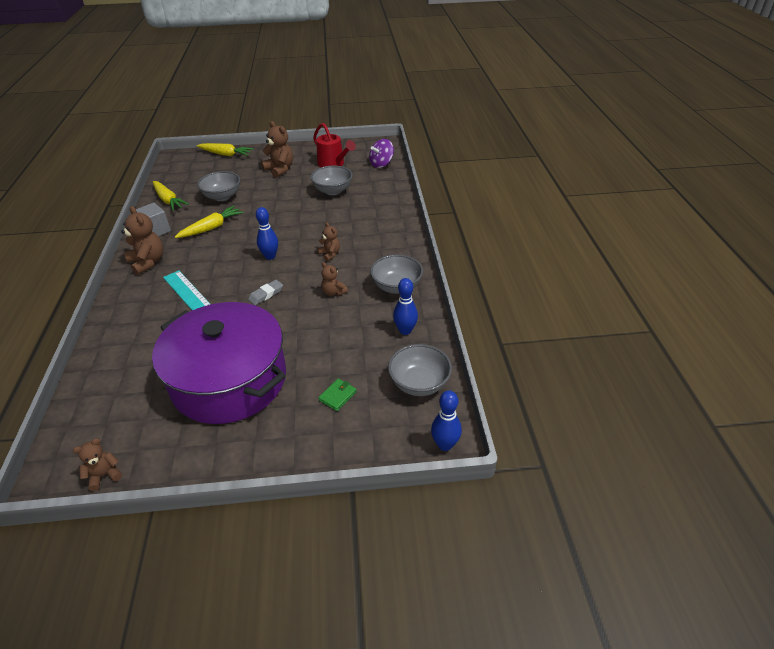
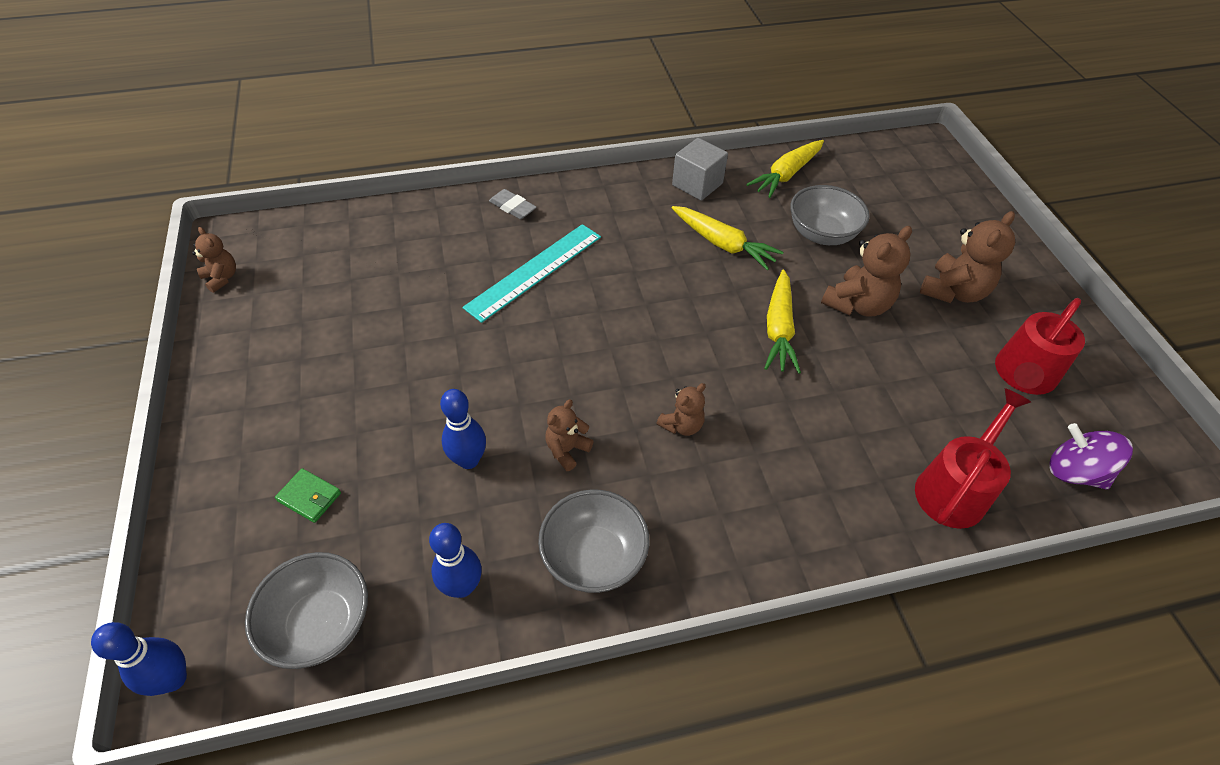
camera: 80 degrees right, 10 degrees up
(148, 262) = (616, 199): brown teddy bear -> brown teddy bear (857, 304)
(226, 154) = (968, 203): yellow carrot -> yellow carrot (778, 329)
(229, 380) = (360, 353): purple pot -> none
(266, 294) = (553, 354): grey eraser -> grey eraser (512, 207)
(270, 256) = (658, 338): blue bowling pin -> blue bowling pin (468, 460)
(332, 191) = (910, 393): grey bowl -> none
(382, 190) = (954, 488): none -> red watering can

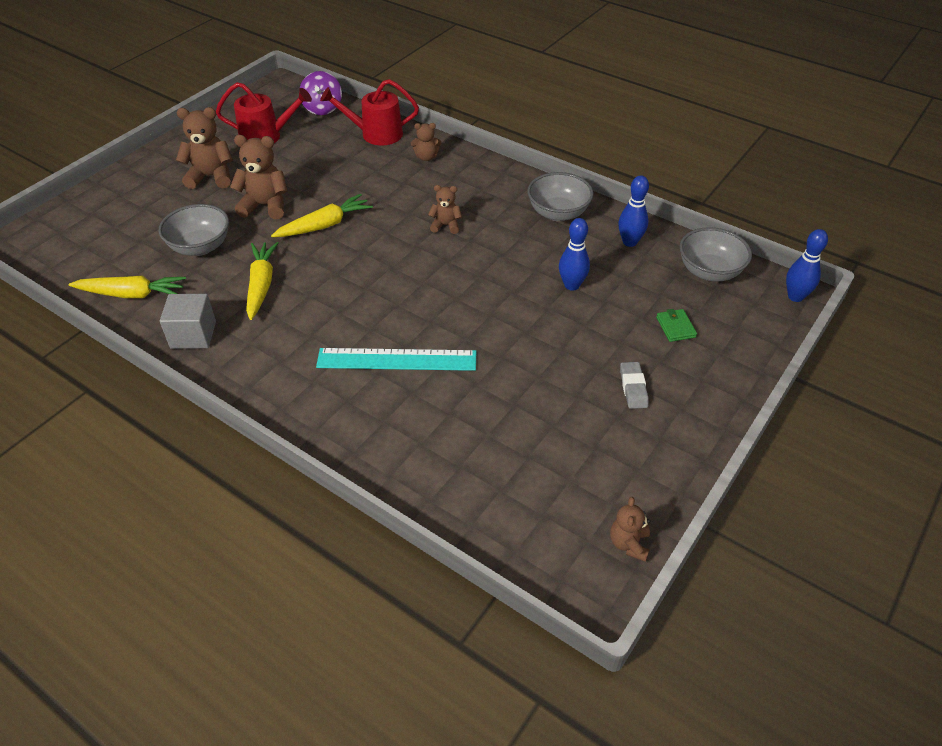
camera: 130 degrees left, 5 degrees down
(512, 207) = (337, 424): grey eraser -> grey eraser (633, 388)
(567, 450) = (516, 255): brown teddy bear -> brown teddy bear (426, 157)

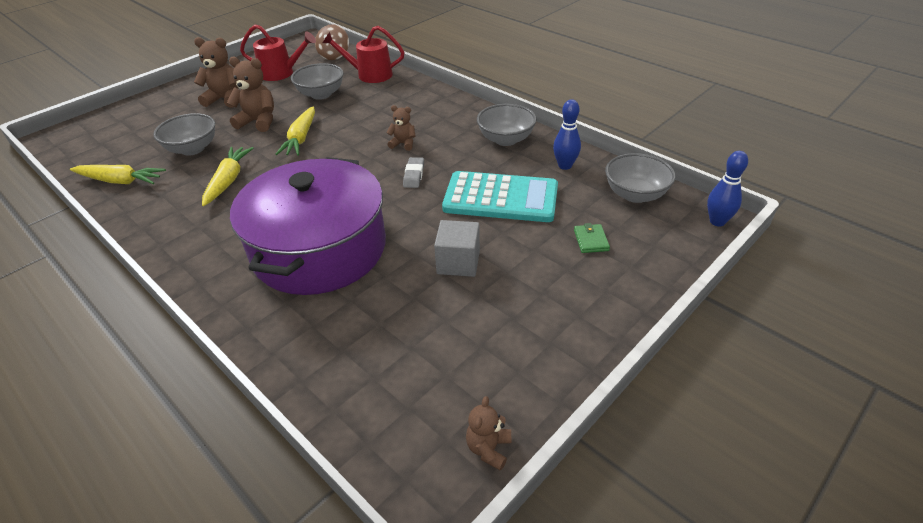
camera: 10 degrees right, 5 degrees down
(193, 335) = (154, 216): grey cube -> grey cube (458, 262)
(322, 108) = (334, 56): purple spinning top -> brown spinning top
(325, 225) = (301, 138): yellow carrot -> yellow carrot turned 120 degrees clockwise
(326, 164) = (321, 94): none -> grey bowl
(397, 359) = (319, 249): turquoise ruler -> purple pot
(426, 157) = (405, 93): brown teddy bear -> none
(571, 285) = (501, 198): blue bowling pin -> turquoise calculator
(633, 388) = (535, 292): grey eraser -> grey eraser (414, 175)

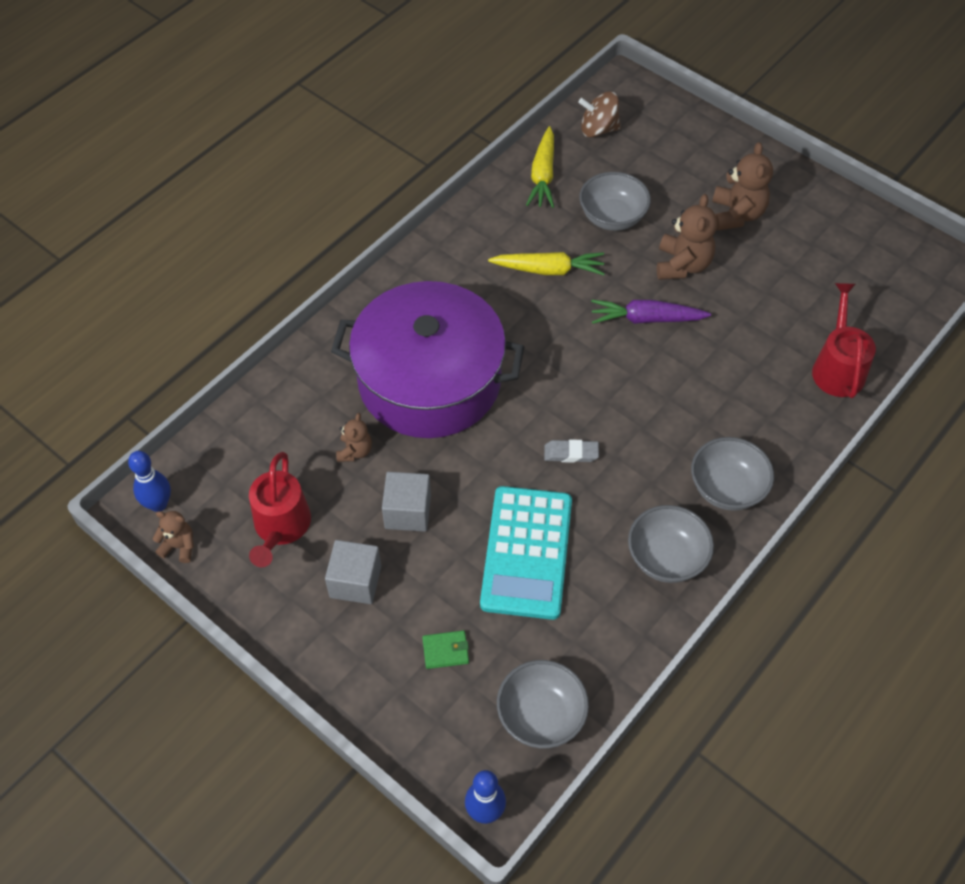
camera: 85 degrees right, 15 degrees up
(281, 73) = (823, 258): red watering can -> red watering can (281, 527)
(301, 138) = (646, 319): yellow carrot -> purple carrot
(321, 94) = (766, 318): grey bowl -> grey bowl (727, 488)
(334, 56) = (895, 311): brown spinning top -> brown spinning top (598, 129)
(403, 144) = (643, 434): brown teddy bear -> brown teddy bear (355, 451)
(529, 295) = (355, 581): none -> grey cube
(565, 166) = (604, 632): blue bowling pin -> blue bowling pin (158, 504)

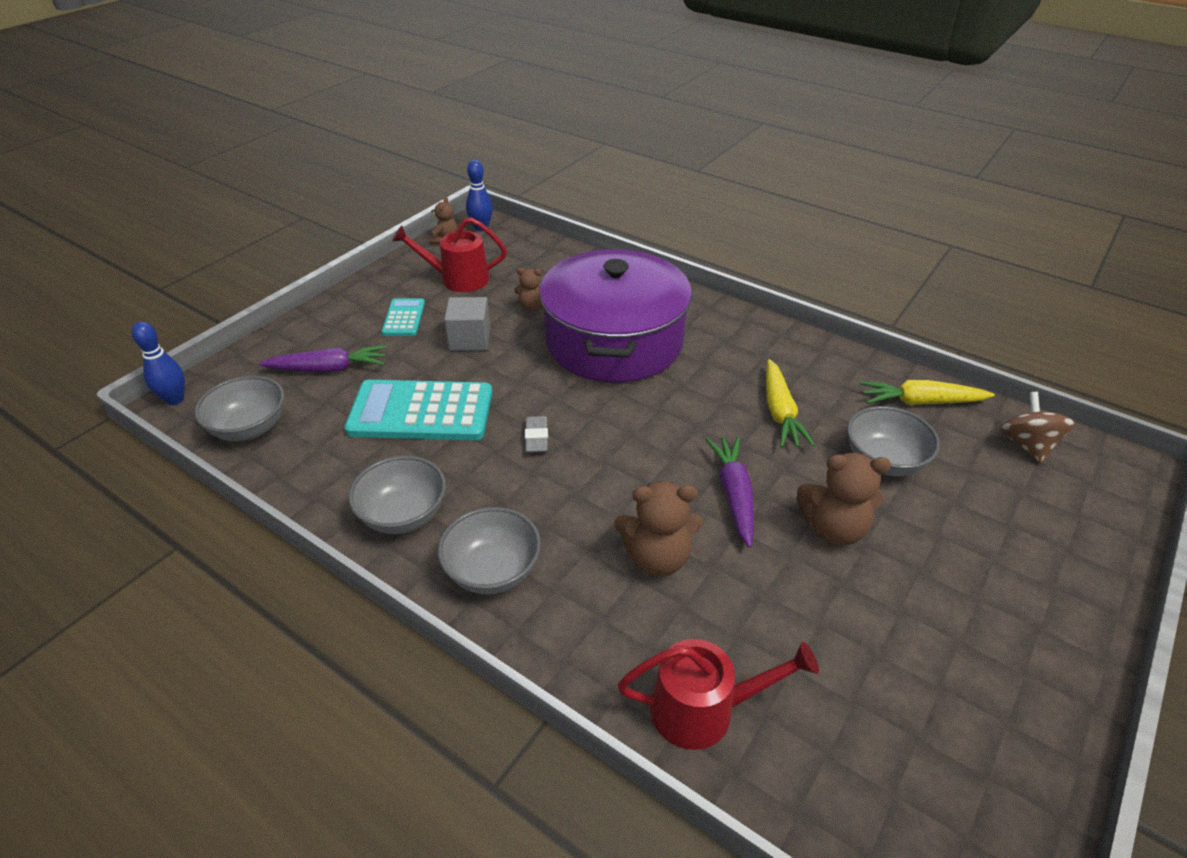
camera: 85 degrees right, 15 degrees down
(355, 581) = (404, 318): grey cube -> turquoise calculator
(445, 651) = (329, 369): green wallet -> purple carrot
(736, 214) = (953, 589): brown teddy bear -> brown teddy bear (657, 557)

